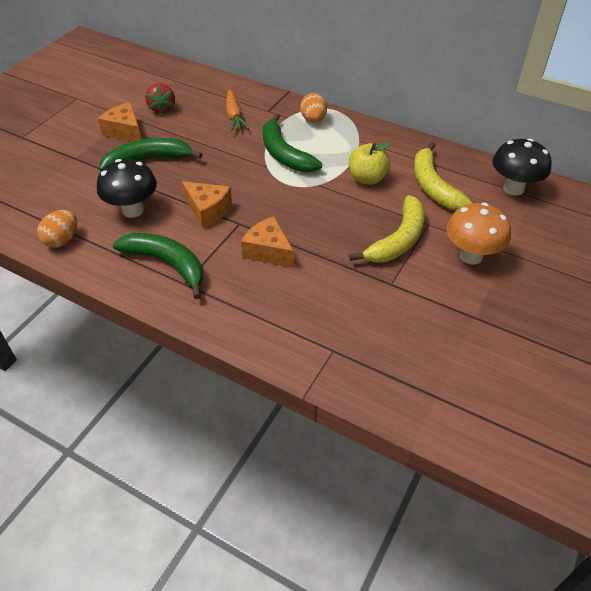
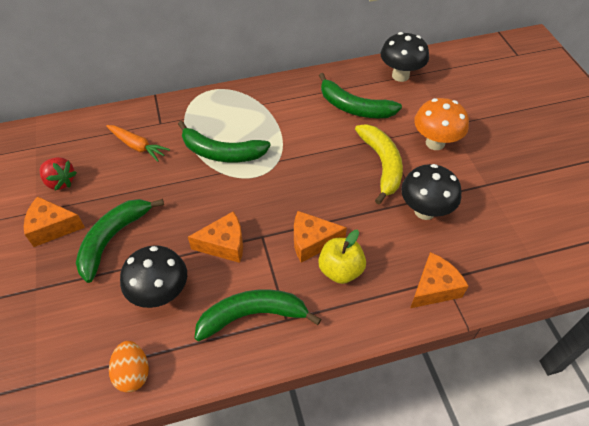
camera: 45 degrees left, 5 degrees up
(313, 120) = (207, 108): orange egg -> none
(316, 349) = (434, 288): none -> orange cheese
(367, 178) = (305, 131): yellow apple -> yellow apple (340, 270)
(387, 295) = (424, 211): none -> black mushroom
(433, 186) = (354, 107): yellow banana -> green banana

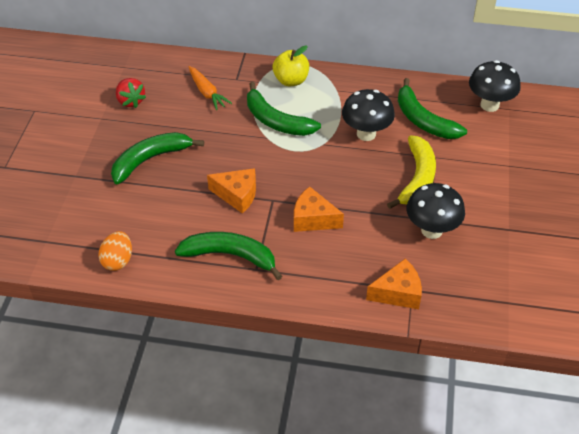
camera: 25 degrees right, 5 degrees down
(52, 227) = (108, 135): orange cheese -> none
(161, 294) = (167, 213): black mushroom -> black mushroom (366, 134)
(340, 270) = (324, 249): yellow apple -> yellow apple (291, 80)
(435, 143) = (482, 177): orange mushroom -> none

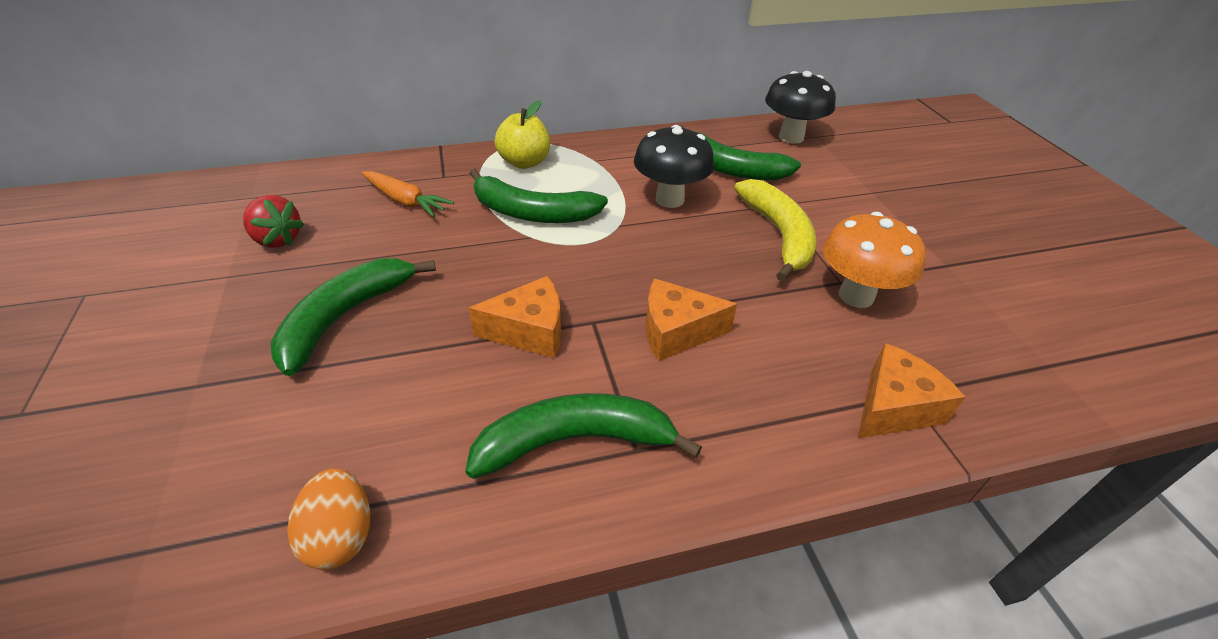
camera: 25 degrees left, 5 degrees down
(431, 230) = (856, 296): black mushroom -> orange mushroom

